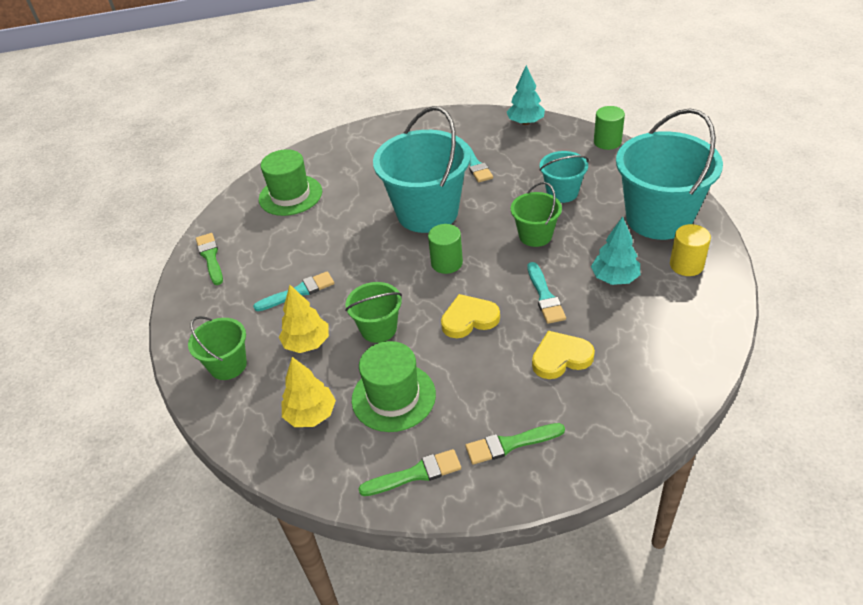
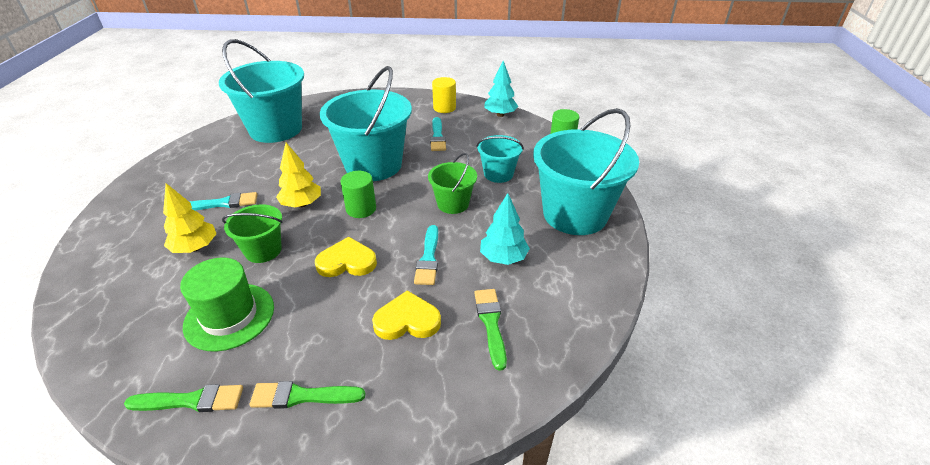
camera: 10 degrees right, 5 degrees down
(210, 257) = (178, 161): green brush -> green brush (491, 324)
(228, 365) = (118, 249): green bucket -> none
(290, 195) = (276, 129): green hat -> turquoise bucket
(311, 415) = (147, 313): yellow tree -> yellow tree (301, 204)
(686, 265) = (580, 262): yellow cylinder -> yellow cylinder (444, 108)

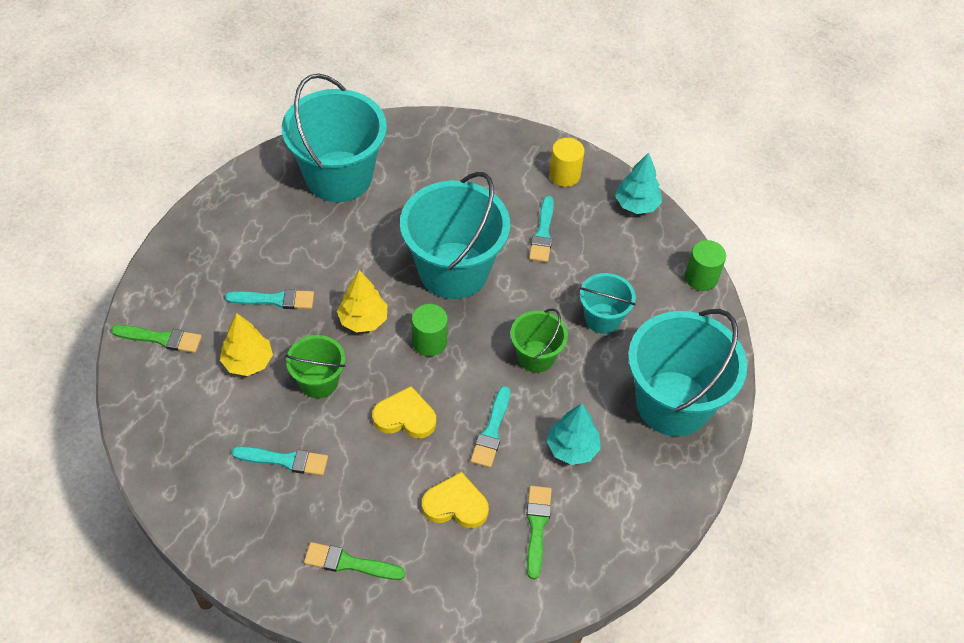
camera: 10 degrees right, 15 degrees up
(191, 401) = (253, 545): green brush -> green brush (161, 339)
(229, 316) = (284, 460): green hat -> turquoise brush

